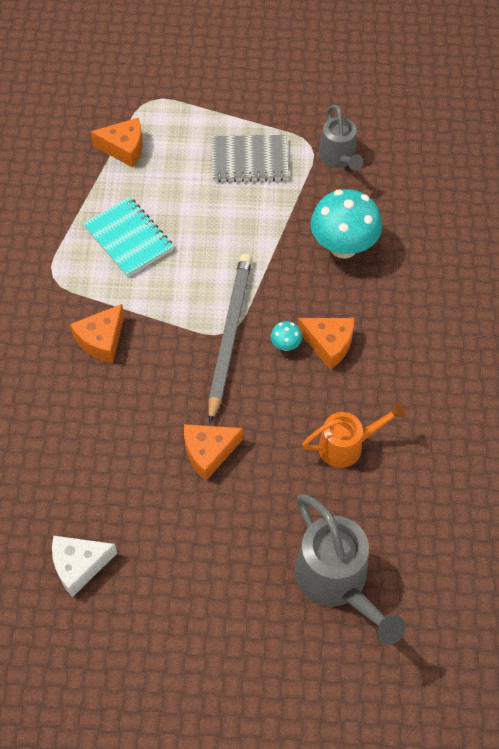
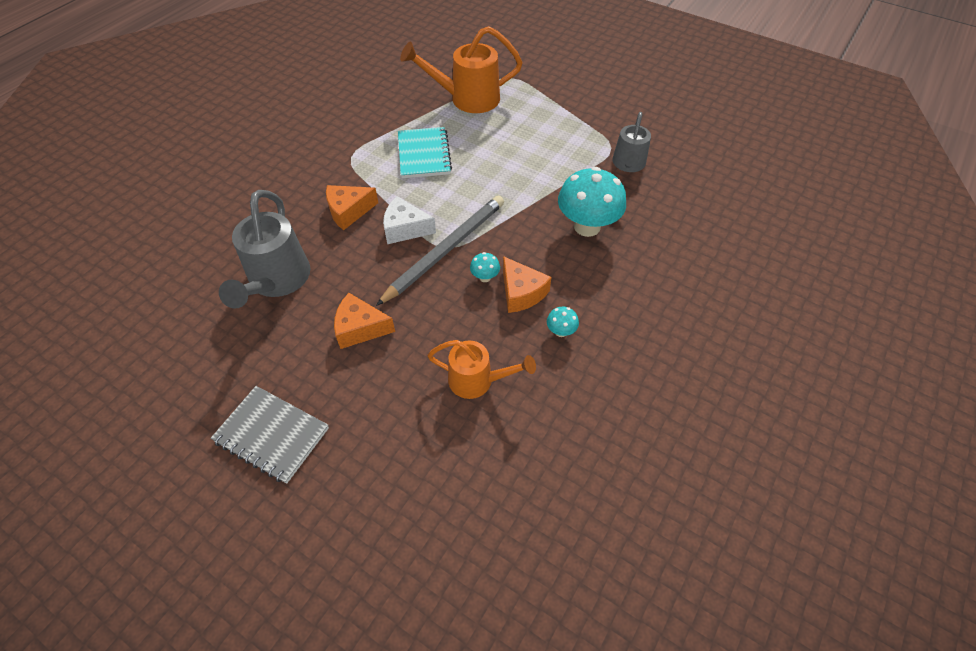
camera: 30 degrees right, 5 degrees down
(79, 565) = (193, 363): white cheese -> white cheese (405, 229)
(124, 148) = (467, 99): orange cheese -> orange watering can
(249, 160) = (554, 140): grey notebook -> grey notebook (271, 435)
(337, 582) = (380, 495): grey watering can -> grey watering can (277, 281)
(387, 364) = (561, 331): none -> turquoise mushroom

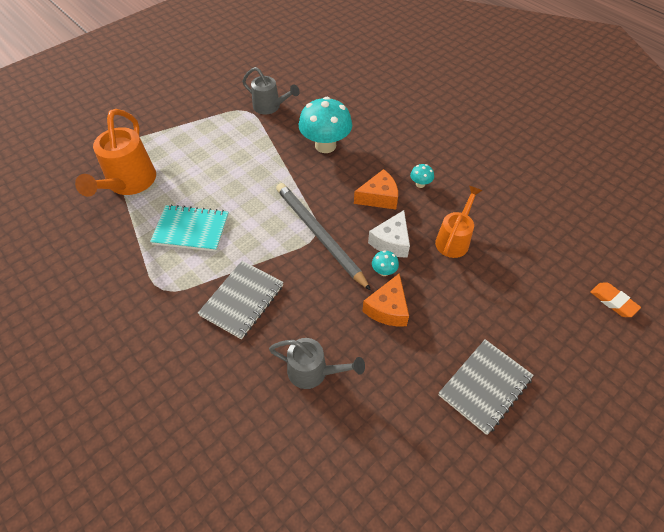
camera: 75 degrees left, 0 degrees up
(277, 281) = (313, 372): grey watering can -> grey watering can, size x0.64
(349, 211) = (242, 300): orange cheese -> grey notebook
(405, 229) = (283, 259): white cheese -> white cheese (391, 242)
(420, 594) = (613, 301): none -> orange eraser
(485, 277) = (357, 215): turquoise mushroom -> turquoise mushroom (384, 271)

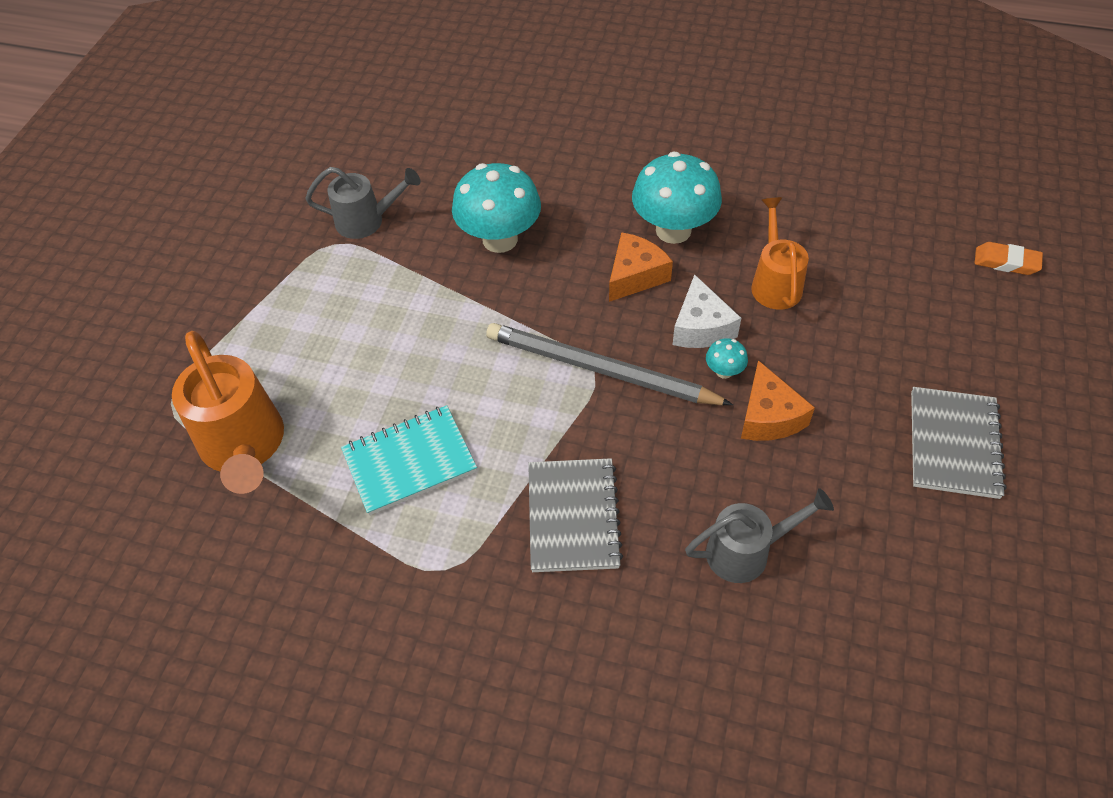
camera: 30 degrees left, 0 degrees up
(420, 184) = (673, 230): turquoise mushroom -> turquoise mushroom, size x2.34

